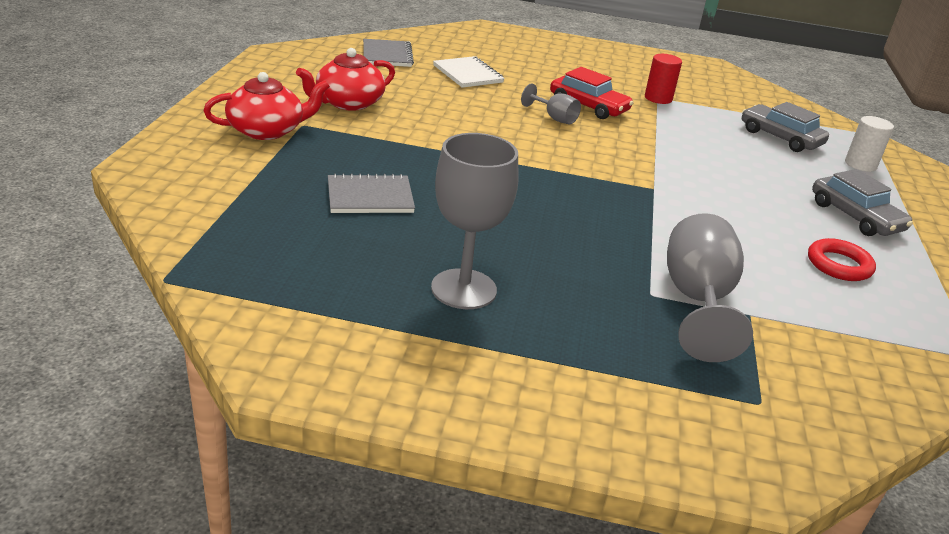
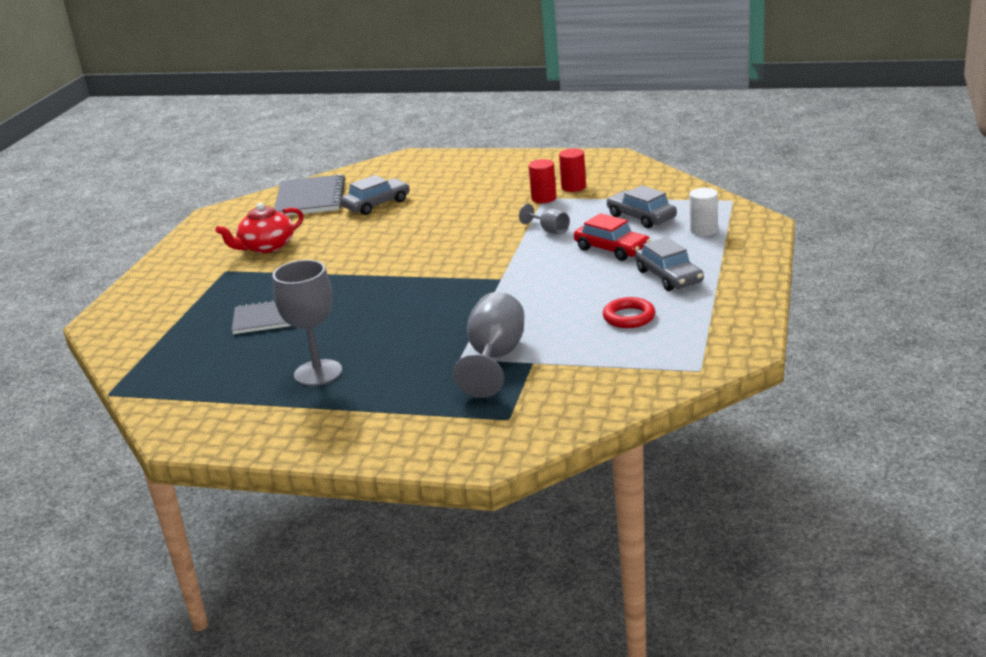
camera: 10 degrees right, 5 degrees down
(267, 130) = (196, 279): red teapot -> none
(387, 55) = (310, 198): grey notebook -> grey notebook, size x1.55
(468, 74) = (377, 204): white notebook -> grey car
(554, 118) = (439, 232): grey goblet -> grey goblet (549, 230)
(588, 106) = (475, 216): red car -> red car (612, 249)
(685, 91) = (573, 187): none -> red cylinder

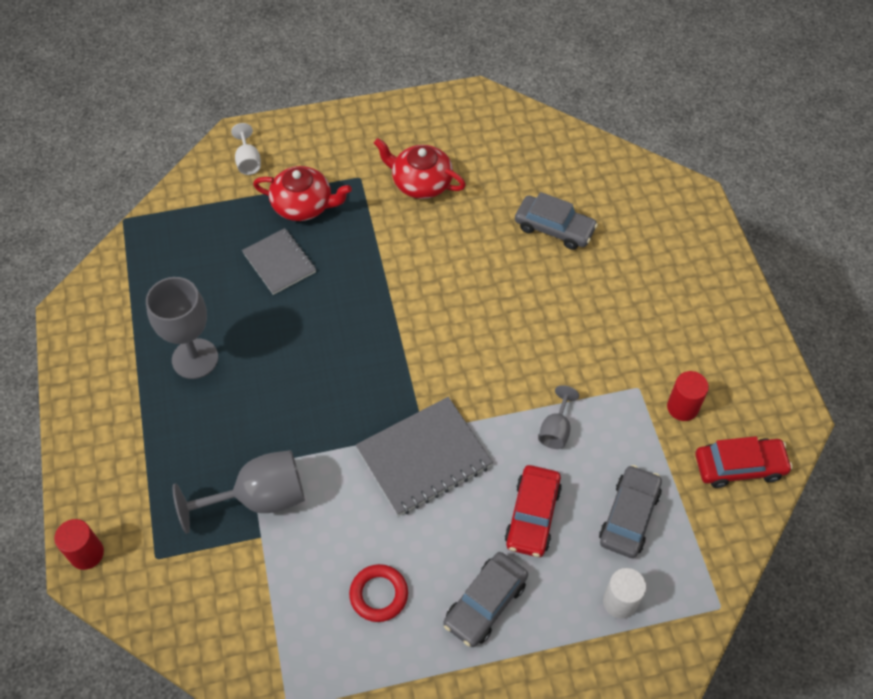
camera: 60 degrees right, 30 degrees up
(134, 319) = (248, 161): none -> white goblet
(219, 299) = (303, 205): none -> red teapot
(310, 198) = (543, 160): grey notebook -> grey notebook (424, 457)
(543, 198) = (637, 388): red cylinder -> red cylinder (86, 553)
(635, 178) = (739, 466): none -> red car

